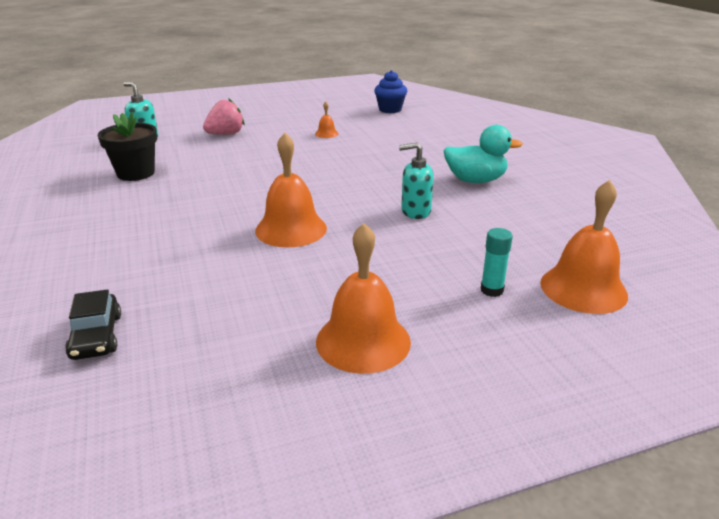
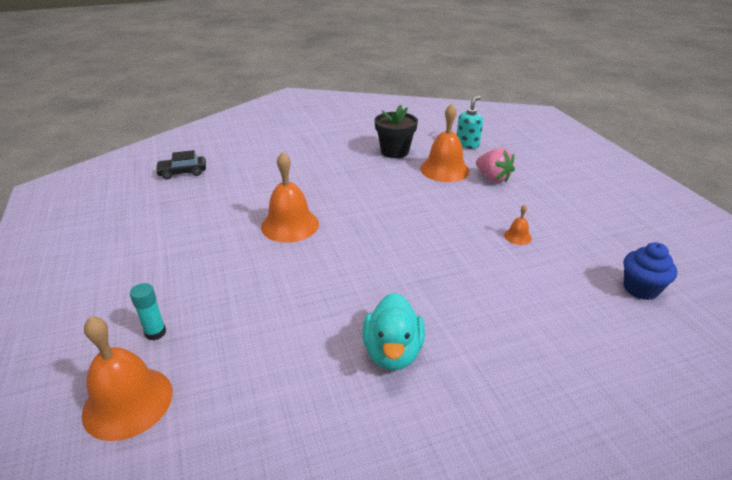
camera: 90 degrees right, 5 degrees up
(363, 341) = (127, 261): orange bell -> orange bell (444, 169)
(415, 211) = (313, 295): turquoise soap dispenser -> none

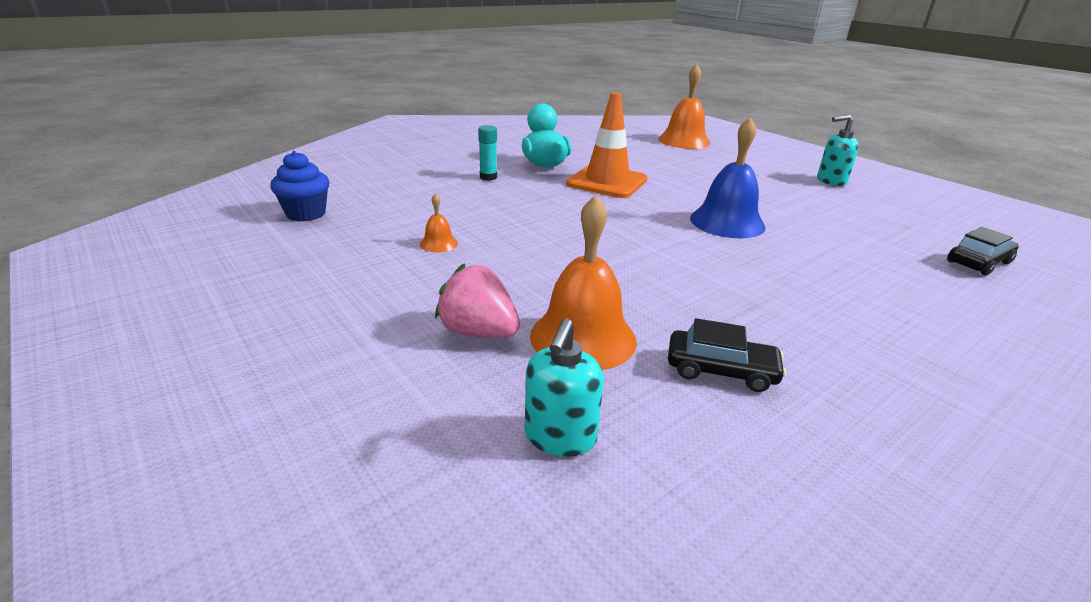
camera: 160 degrees right, 5 degrees down
(110, 262) = (830, 181): none -> turquoise soap dispenser
(155, 333) = (717, 158): turquoise glue stick -> turquoise glue stick (488, 177)
(290, 225) = (727, 222): orange bell -> blue bell
(341, 298) = (607, 182): none -> orange traffic cone
(394, 151) = (721, 370): black flower pot -> black car

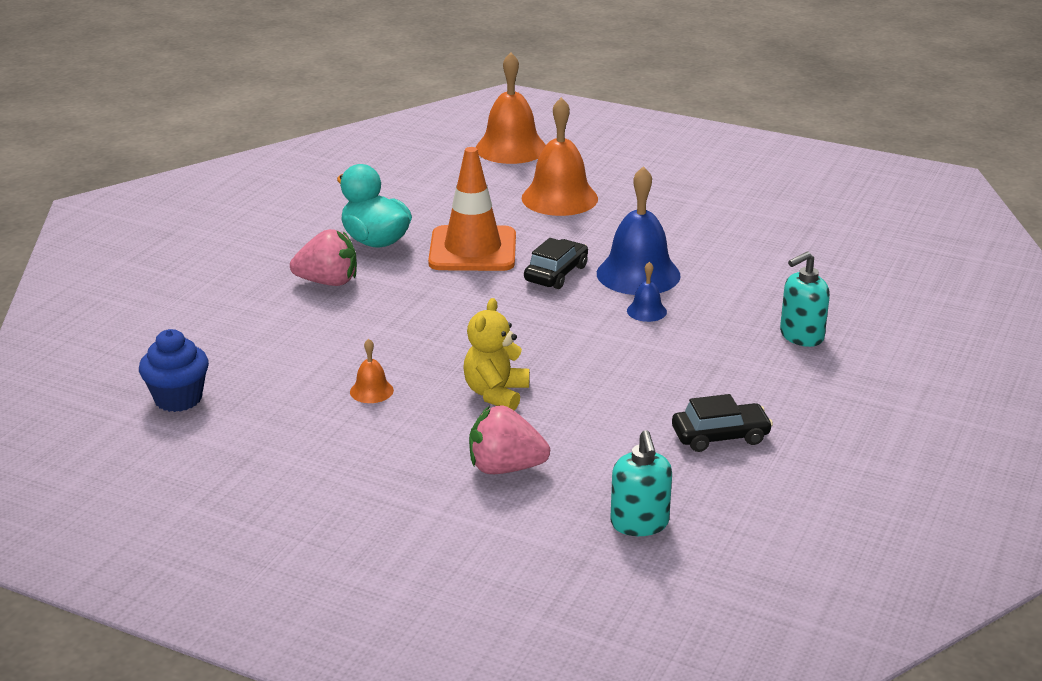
camera: 25 degrees left, 0 degrees up
(488, 177) = (328, 282): turquoise glue stick -> pink strawberry
(532, 271) = (496, 394): none -> yellow teddy bear
(583, 337) = (595, 444): orange bell -> orange bell (559, 198)
(716, 247) = (646, 311): none -> blue bell
(830, 181) = (713, 178): turquoise soap dispenser -> turquoise soap dispenser (801, 336)
(978, 262) = (882, 258): black car -> black car (556, 273)

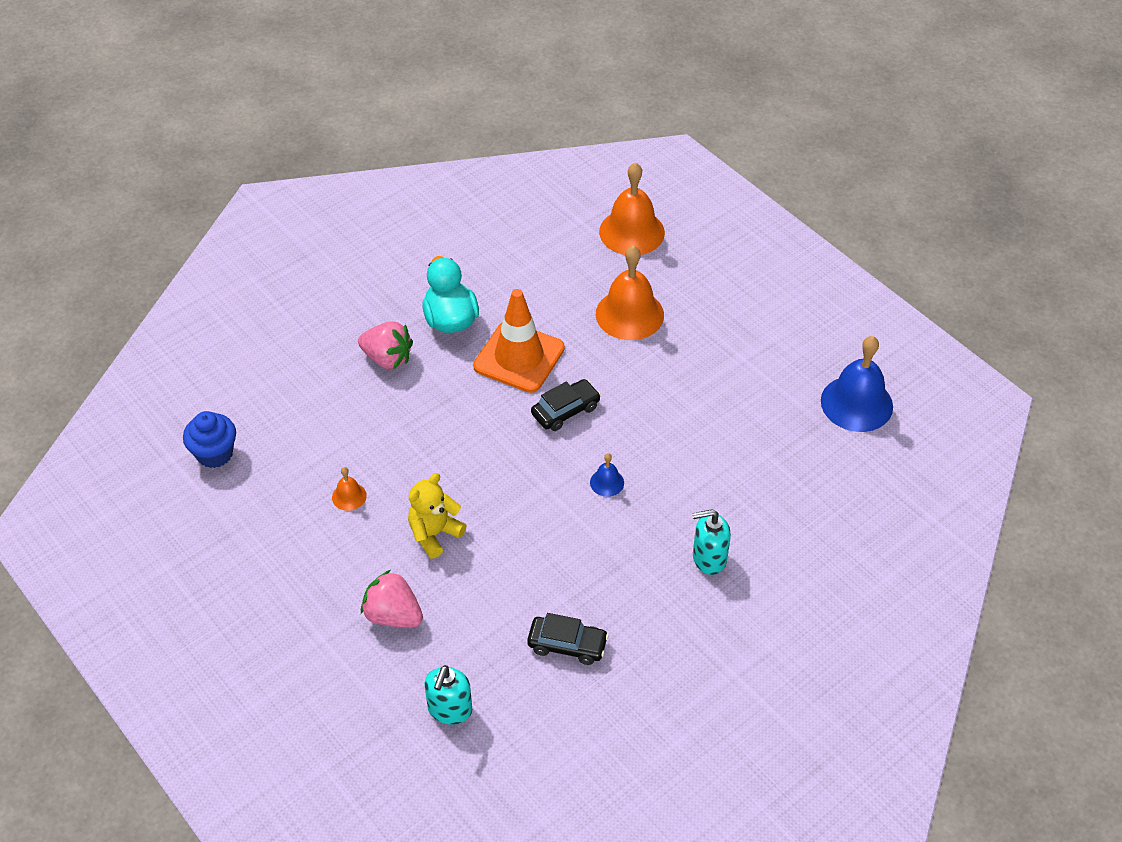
camera: 25 degrees right, 20 degrees up
(638, 274) = (630, 435): blue bell -> blue bell (856, 403)

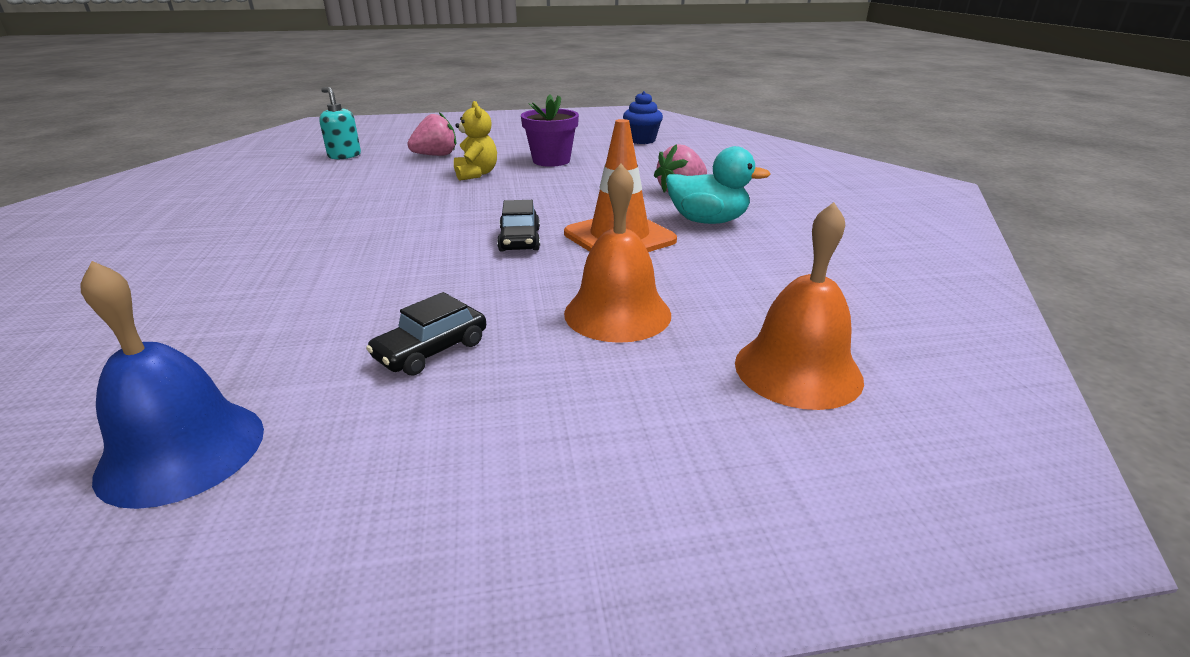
camera: 120 degrees right, 20 degrees down
(349, 496) = (551, 161): orange bell -> purple flower pot
(567, 645) = (308, 188): black car -> black car (431, 350)
(607, 482) = (409, 235): blue bell -> none
(709, 558) = (246, 253): turquoise soap dispenser -> none

